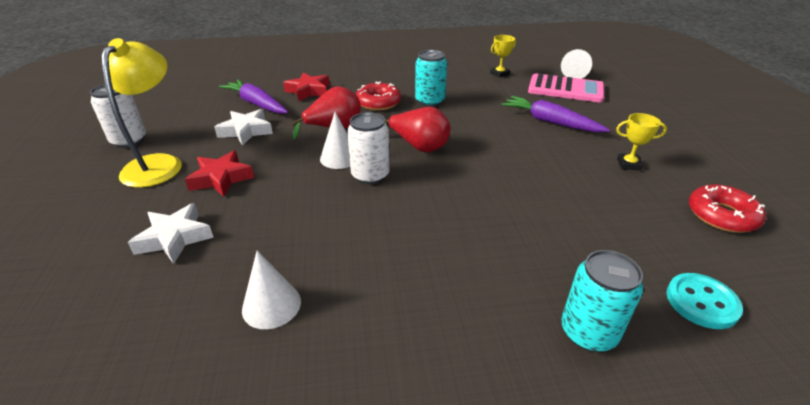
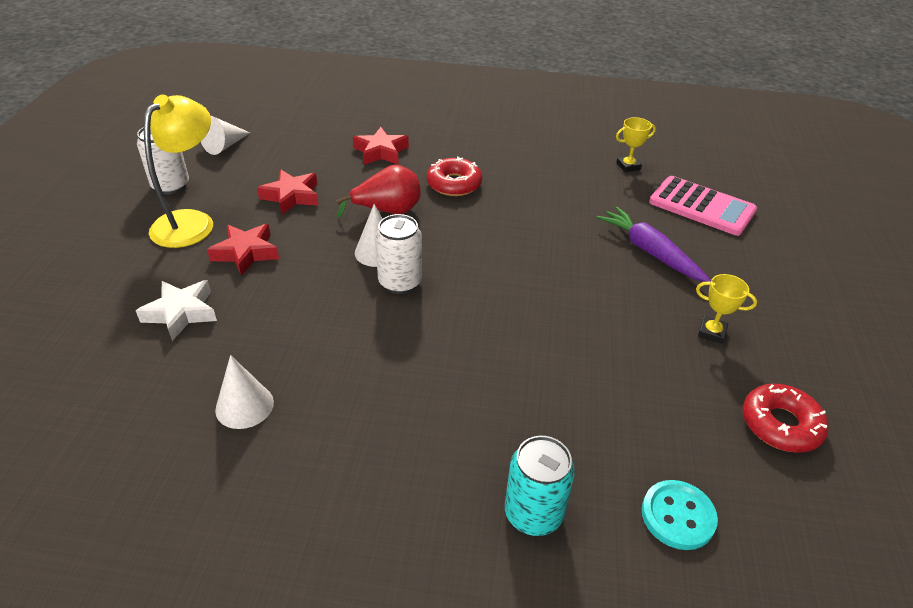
camera: 15 degrees right, 5 degrees up
(246, 131) = (291, 196): white star -> red star
(256, 104) = (316, 160): purple carrot -> none
(419, 147) = (472, 255): red pear -> none
(429, 101) = (516, 193): turquoise can -> none
(573, 74) = (728, 184): white cone -> white cone (225, 146)

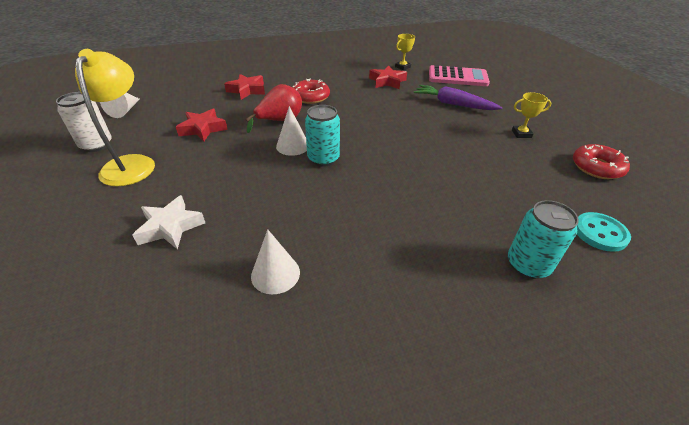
camera: 25 degrees left, 0 degrees up
(246, 253) = (194, 172): red star -> red star (387, 81)
(400, 282) = (323, 159): white can -> turquoise can

